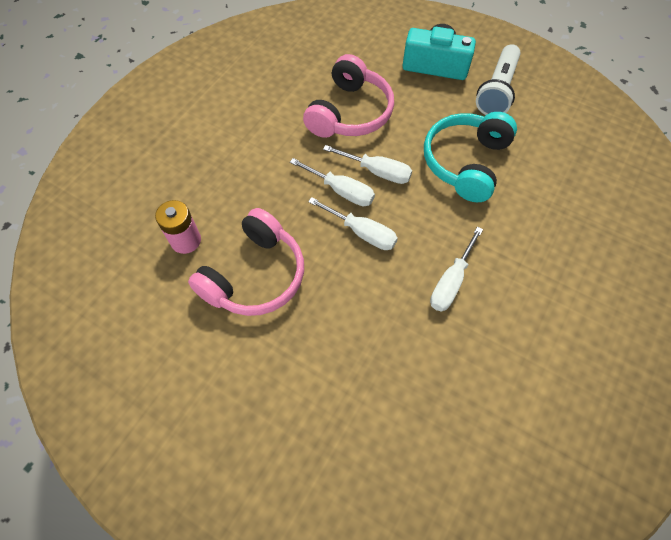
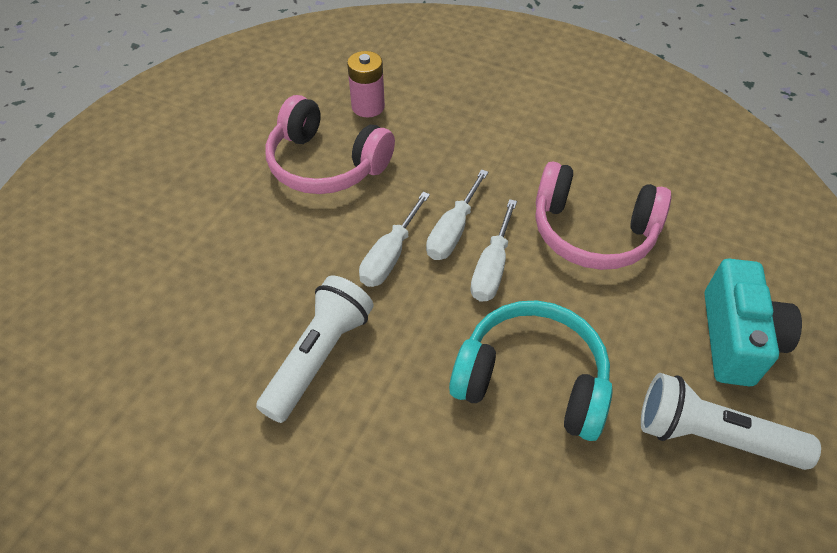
camera: 85 degrees right, 10 degrees down
(451, 281) = (319, 357): white screwdriver -> white flashlight

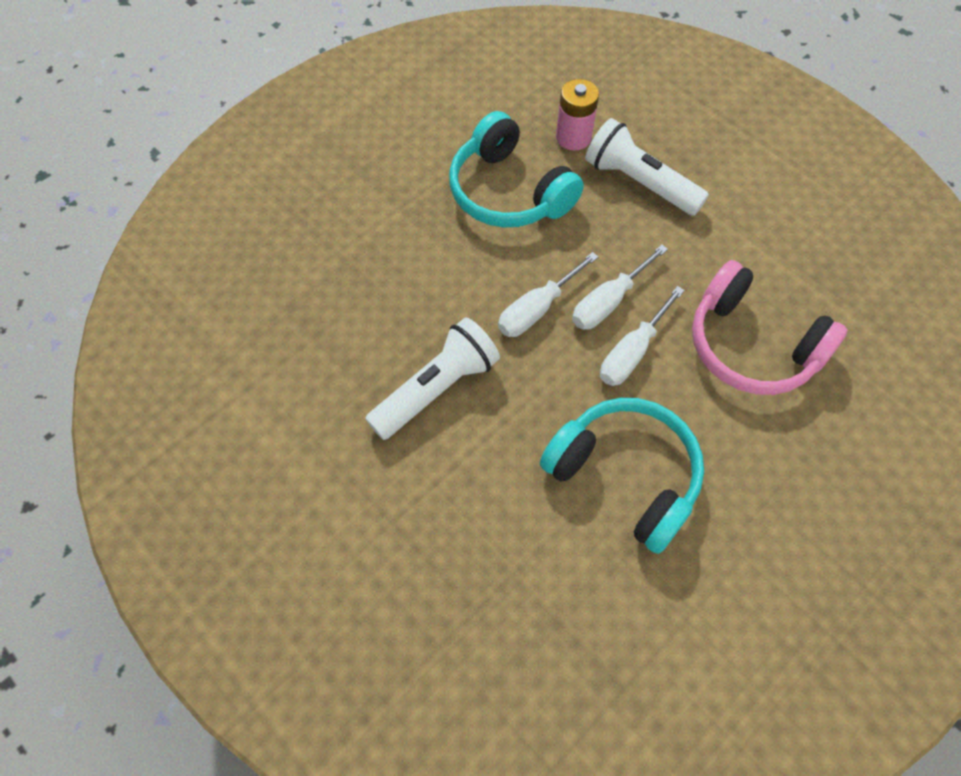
camera: 20 degrees right, 10 degrees up
(326, 164) = (508, 192): pink headphones -> turquoise headphones
(711, 436) = (776, 588): white flashlight -> white flashlight (639, 182)
(736, 339) = (850, 504): turquoise camera -> none

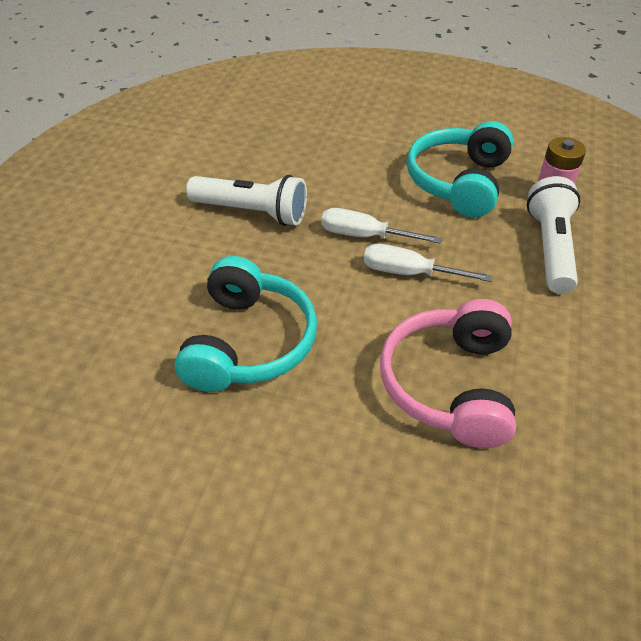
camera: 60 degrees right, 15 degrees down
(632, 351) = (373, 305): white screwdriver -> none

